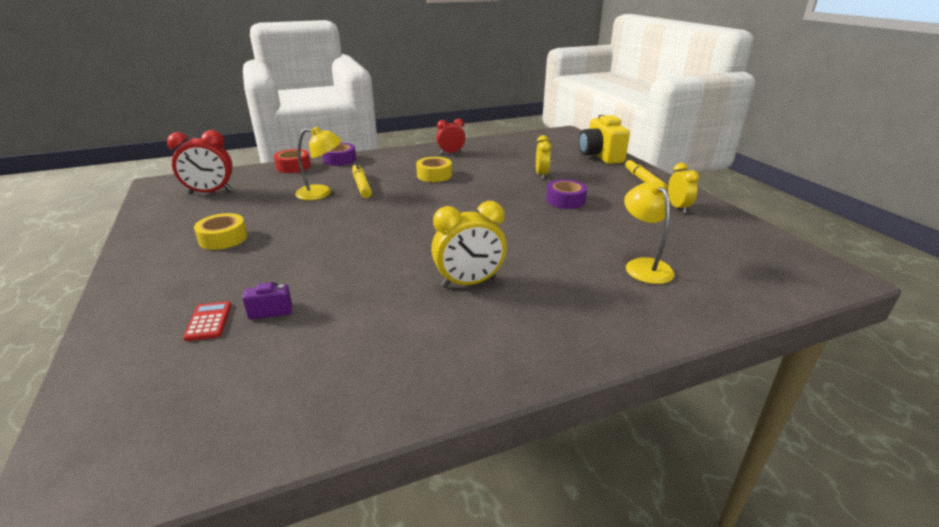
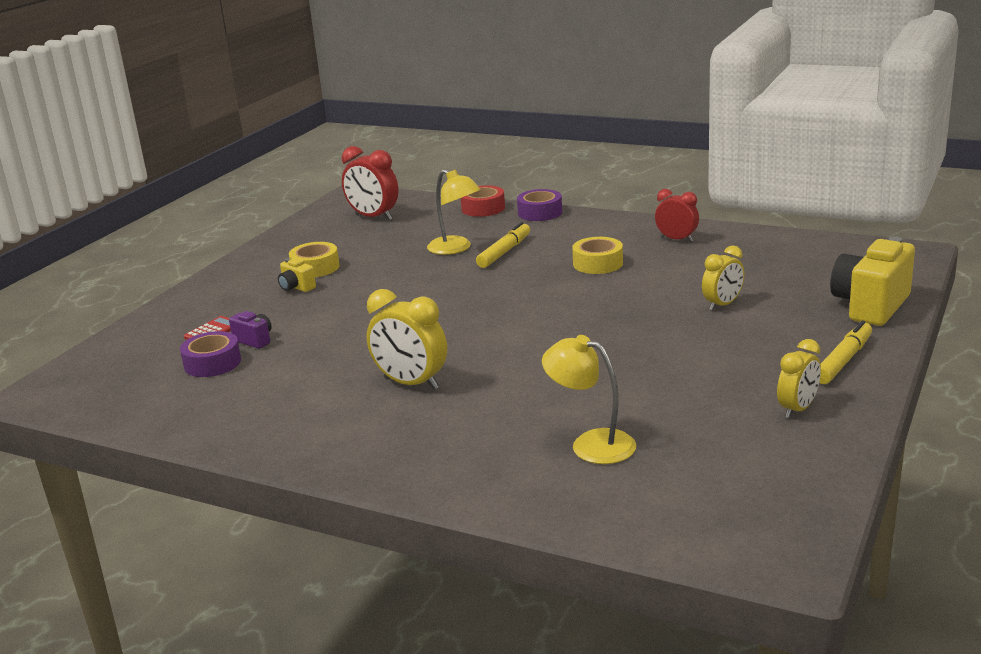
camera: 50 degrees right, 5 degrees down
(233, 257) = (296, 287): none -> yellow camera
(565, 200) = (676, 346): purple tape -> purple tape (212, 363)
(643, 266) = (591, 444): yellow lamp -> yellow lamp turned 90 degrees counterclockwise

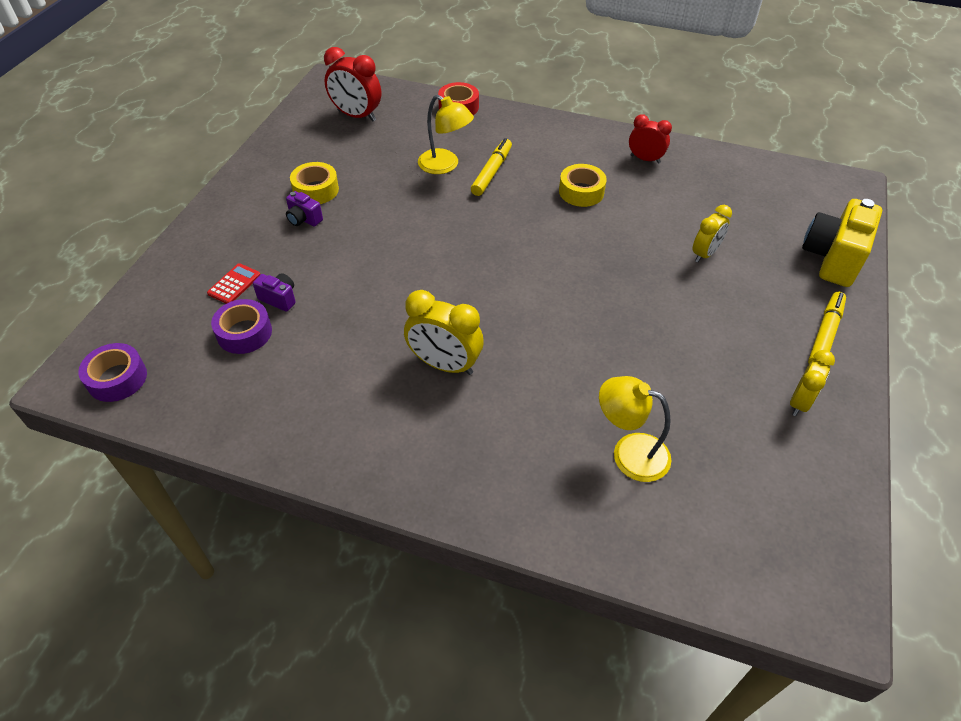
camera: 10 degrees left, 25 degrees up
(296, 287) = (304, 219): yellow camera -> purple camera
(540, 213) = (513, 115): purple tape -> purple tape (117, 378)

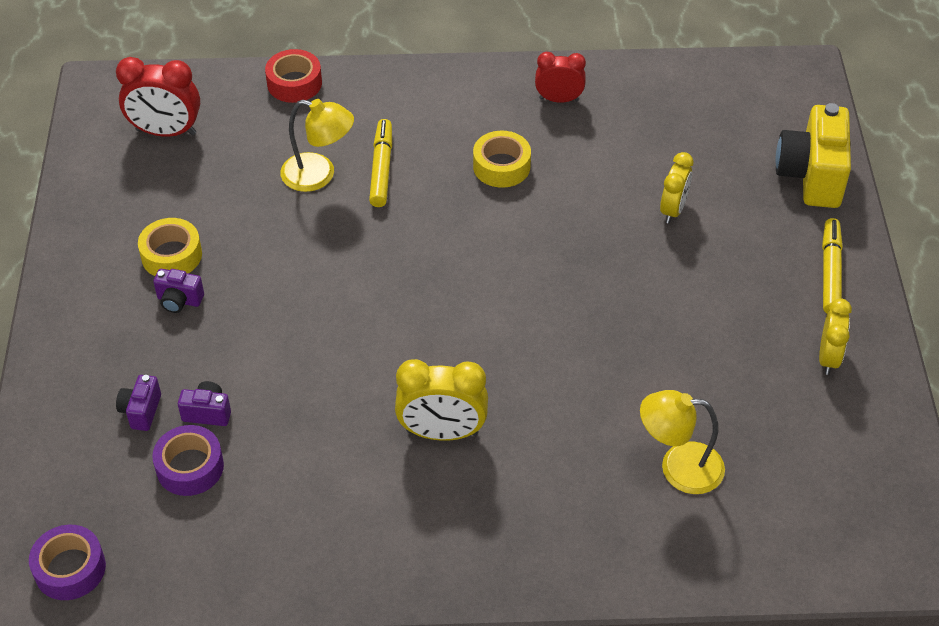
camera: 20 degrees left, 0 degrees up
(234, 284) = (141, 411): red calculator -> purple camera

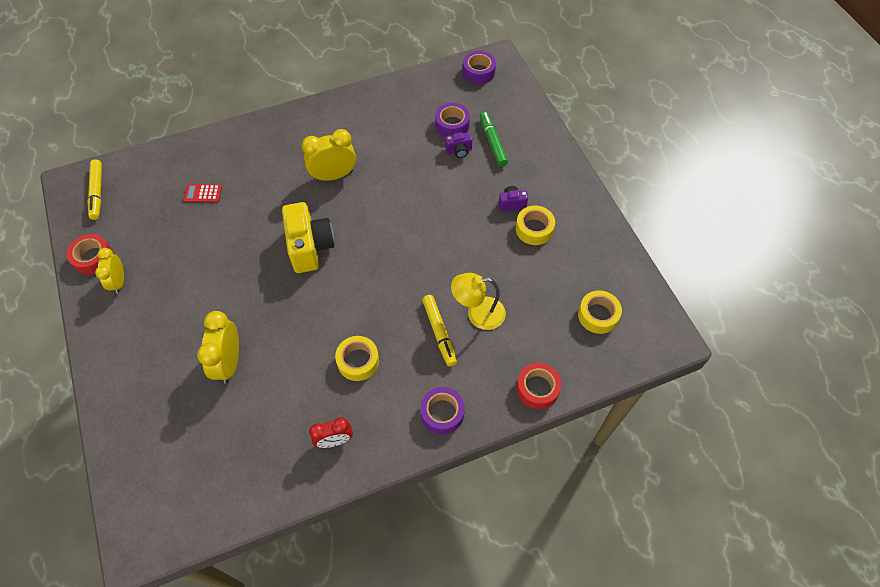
camera: 160 degrees right, 10 degrees up
(141, 411) = (492, 142): purple camera -> green marker
(166, 132) = (598, 315): red clock -> yellow tape
(420, 91) = (442, 413): none -> purple tape
(673, 210) = (229, 362): yellow clock -> yellow clock, size x1.53
(678, 467) = (203, 193): yellow lamp -> red calculator
(811, 176) = (130, 427): yellow camera -> yellow camera (310, 247)
(830, 272) = (117, 345): yellow marker -> yellow marker (97, 192)
(872, 407) = (93, 258): none -> red tape

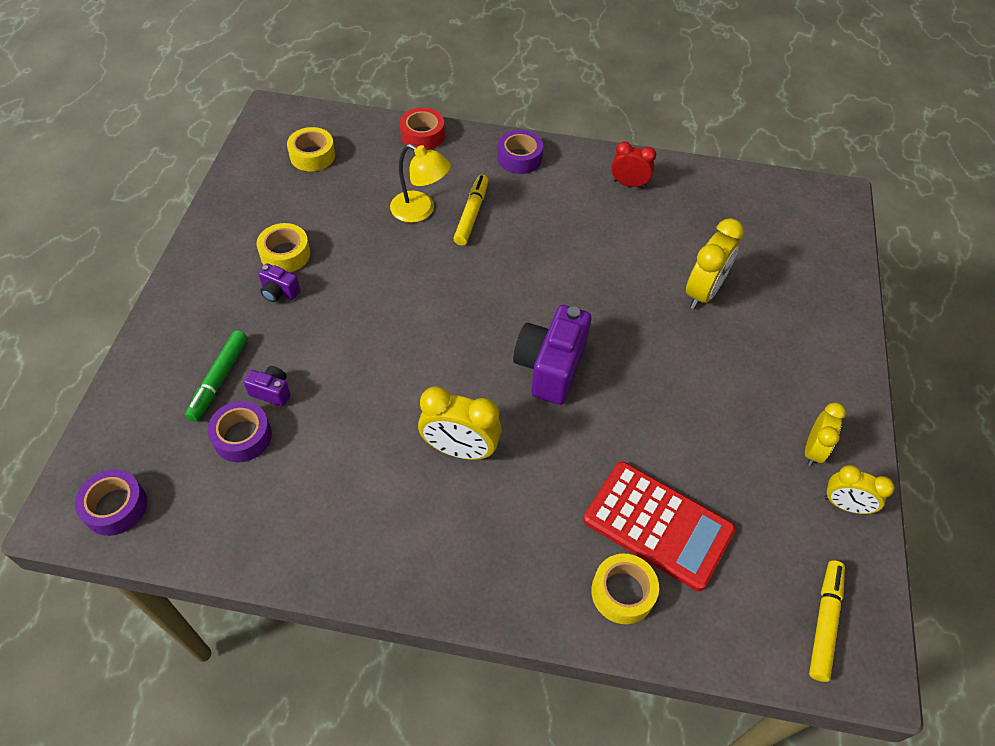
camera: 150 degrees left, 5 degrees down
(93, 258) = (844, 505): red tape -> yellow clock
(203, 193) = (658, 525): red calculator -> red calculator, size x2.32
(310, 247) = (550, 367): yellow camera -> purple camera
(358, 361) = (569, 230): yellow tape -> yellow tape (622, 592)

